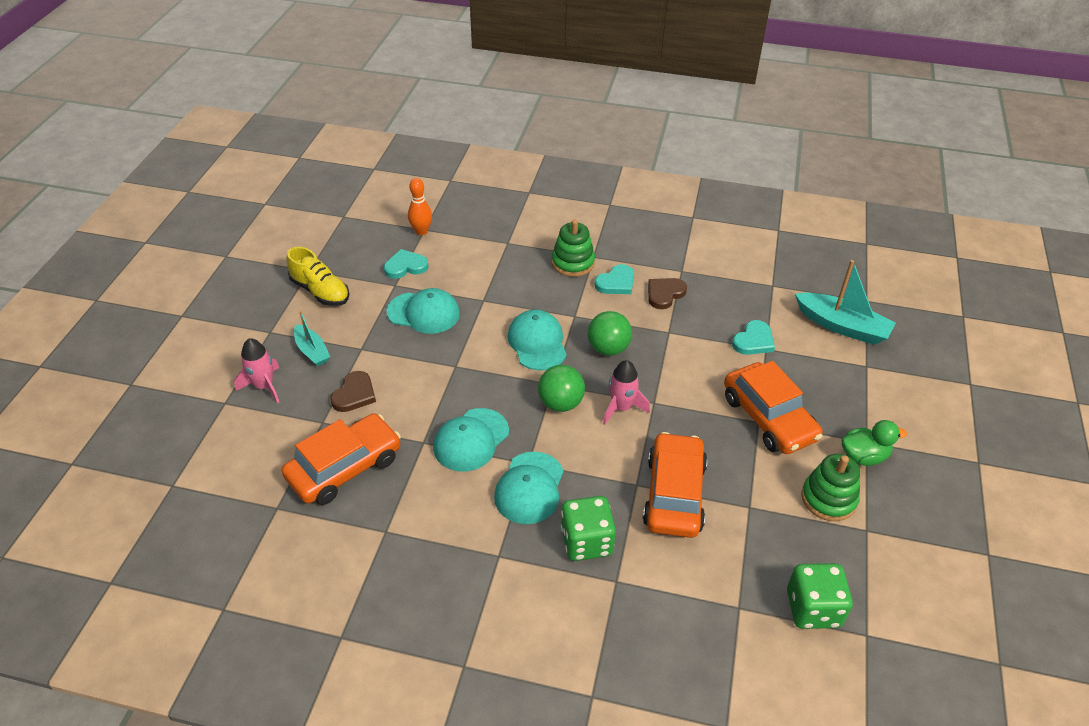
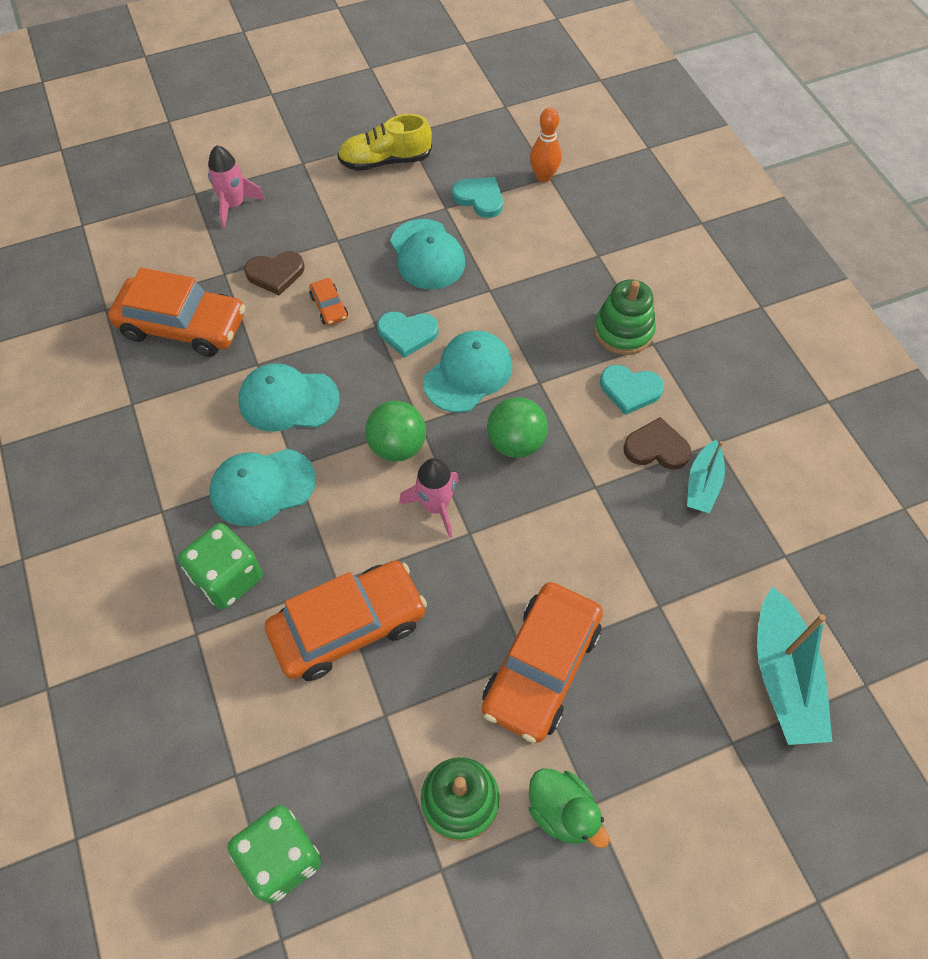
camera: 55 degrees right, 15 degrees up
(312, 351) = (304, 208): turquoise boat -> turquoise boat (703, 484)
(320, 291) = (385, 161): yellow shoe -> yellow shoe turned 75 degrees clockwise
(414, 381) = (329, 307): none -> orange car
(753, 341) = (661, 585): turquoise heart -> turquoise heart (407, 334)

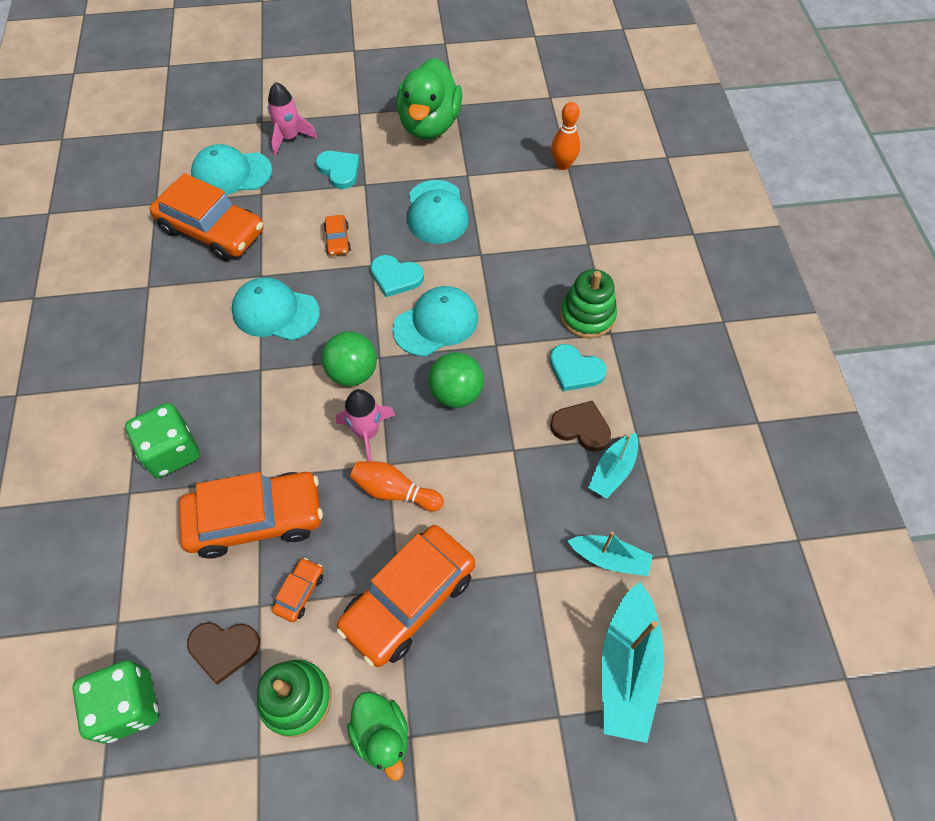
camera: 15 degrees right, 0 degrees up
(262, 487) = (227, 381): turquoise cap -> turquoise cap (231, 173)
(275, 274) = (303, 202): brown heart -> brown heart (224, 649)
(385, 161) = (429, 125): yellow shoe -> green duck
(423, 690) = (299, 592): none -> orange car
(479, 198) = (499, 173): turquoise heart -> turquoise heart (339, 170)
(487, 560) = (394, 491): none -> orange bowling pin
(729, 573) = (610, 559): none -> turquoise boat

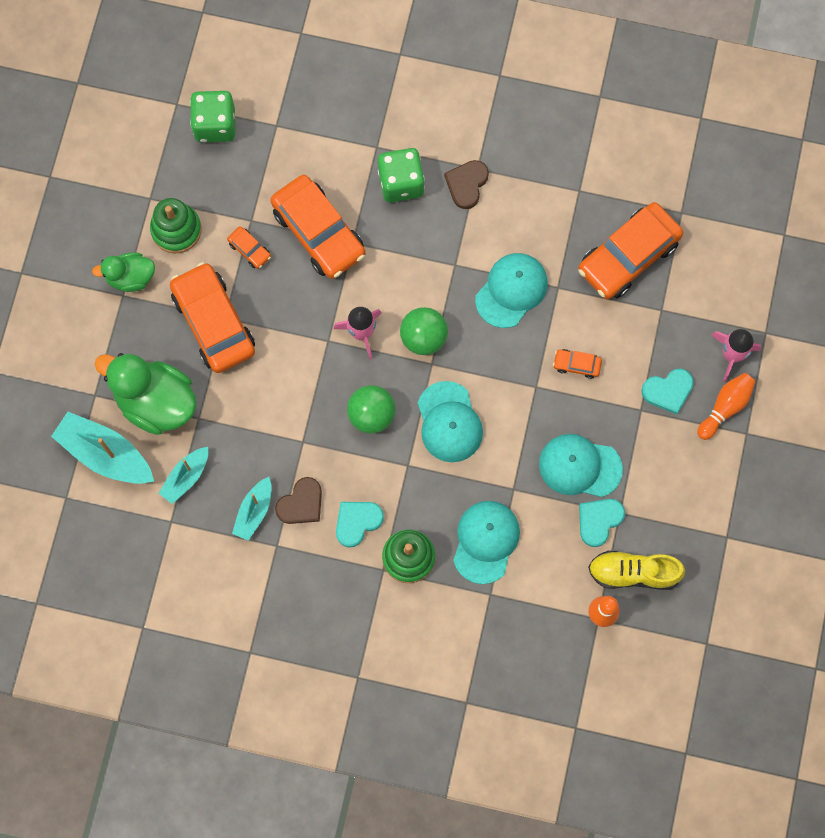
camera: 110 degrees right, 15 degrees up
(224, 649) = (229, 191): brown heart -> brown heart (466, 184)
(231, 173) = (698, 288): turquoise cap -> turquoise cap (485, 541)
(256, 519) = (318, 232): orange car -> orange car turned 45 degrees counterclockwise
(394, 491) = (302, 338): orange bowling pin -> orange bowling pin (725, 407)
(396, 277) = (513, 404): turquoise heart -> turquoise heart (599, 521)
(429, 125) = (705, 500): green duck -> green duck (156, 402)
(516, 153) = (633, 573): none -> yellow shoe
(612, 471) = (254, 511): turquoise boat -> turquoise boat turned 120 degrees counterclockwise

